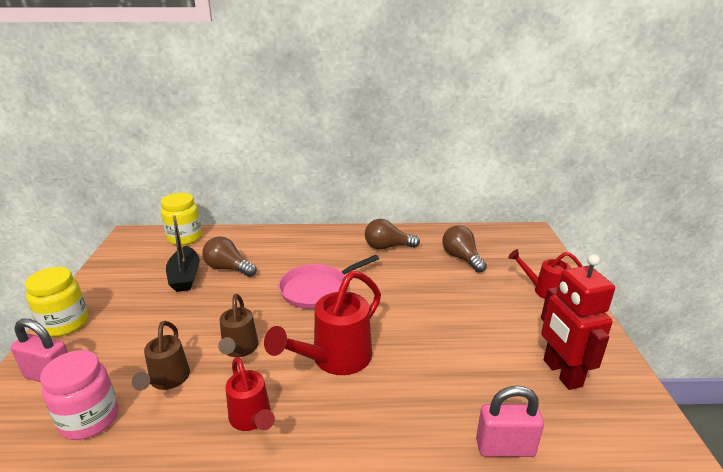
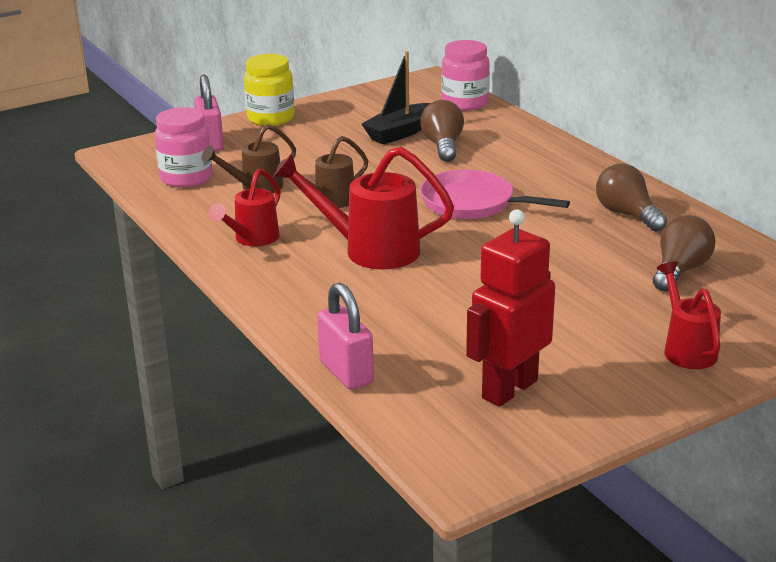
camera: 60 degrees right, 0 degrees up
(184, 238) = (465, 103): yellow jar -> pink jar

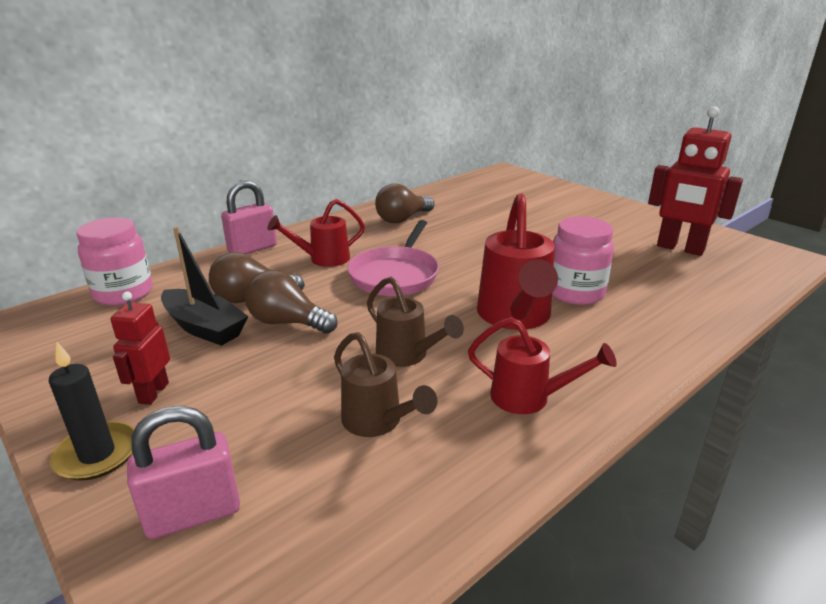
camera: 100 degrees left, 0 degrees up
(186, 178) = (349, 512): pink jar -> pink jar (575, 293)
(271, 118) = (97, 454): yellow jar -> black candle
(322, 125) = (153, 393): none -> red robot
(346, 372) = (728, 306): pink padlock -> pink padlock (252, 249)
(680, 271) = (483, 205): brown light bulb -> brown light bulb (287, 322)
(686, 349) = (582, 205): red watering can -> red watering can (323, 259)

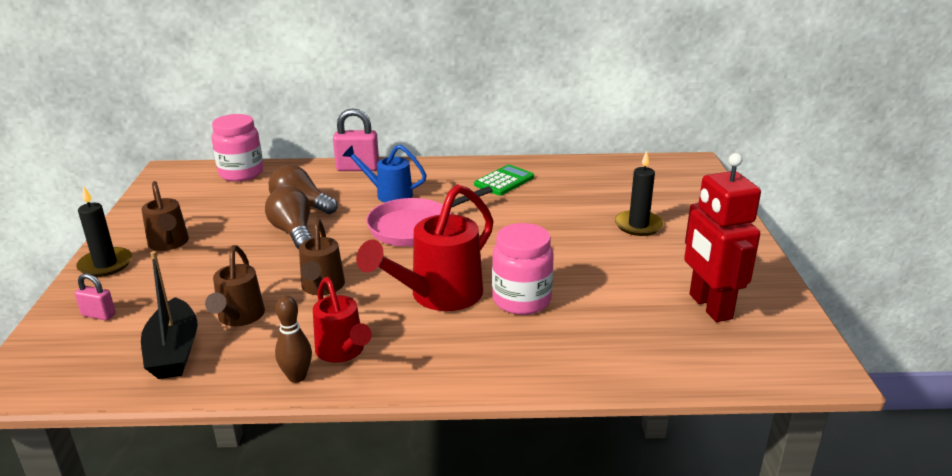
camera: 40 degrees right, 0 degrees up
(153, 393) = (169, 244): red robot -> brown watering can
(193, 514) = (99, 315): pink padlock -> pink padlock, size x0.57
(204, 327) = (247, 215): black boat -> black boat (174, 351)
(323, 259) = (389, 194): red watering can -> blue watering can
(402, 219) = (504, 181): brown light bulb -> green calculator
(534, 441) = (297, 377): none -> brown bowling pin
(548, 217) = (638, 225): none -> black candle

